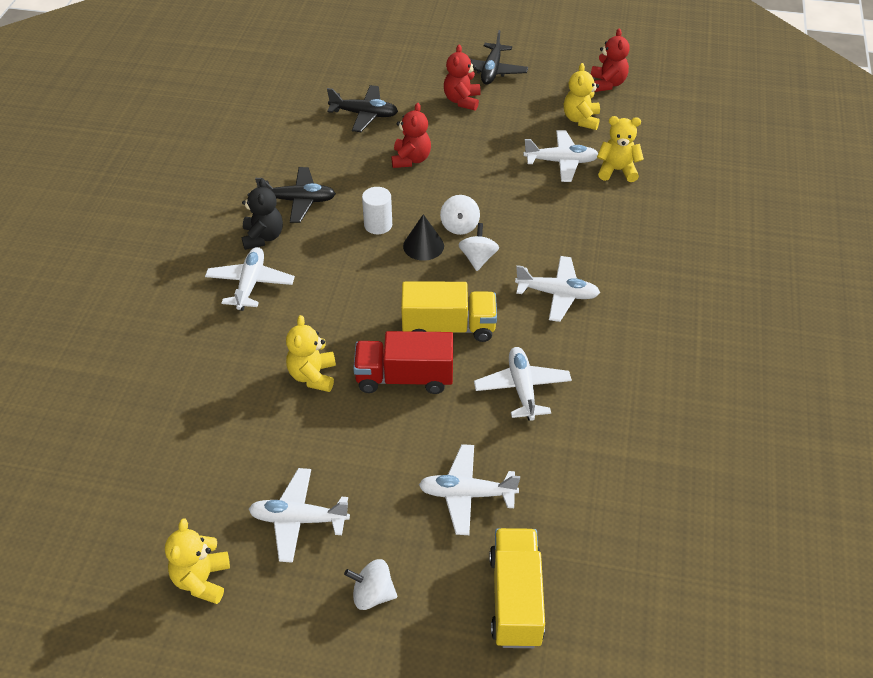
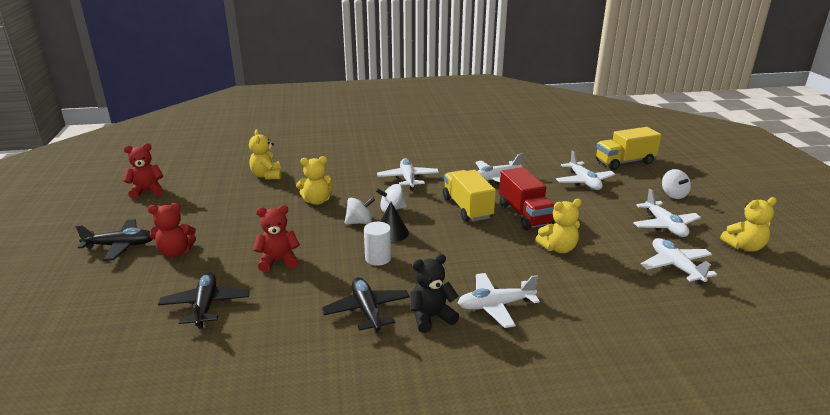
camera: 110 degrees left, 20 degrees down
(561, 162) = (262, 195): white plane -> white plane (675, 267)
(581, 120) = (202, 195): yellow teddy bear -> yellow teddy bear (317, 201)

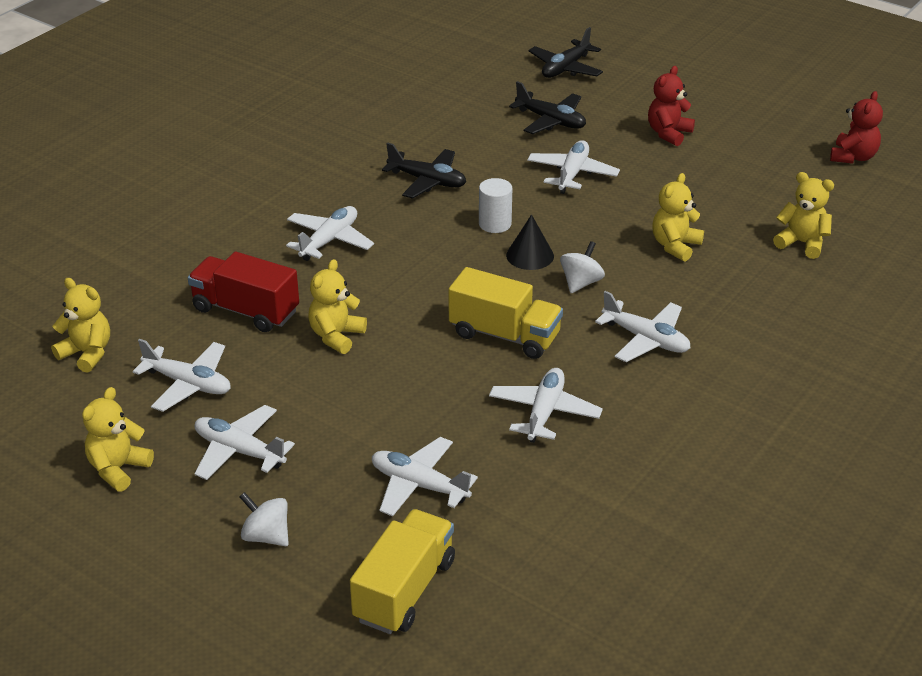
camera: 135 degrees right, 10 degrees up
(120, 246) = (723, 113): black plane -> black plane (565, 68)
(278, 261) = (572, 174): red teddy bear -> white plane
(359, 222) = (582, 248): white spinning top -> none
(431, 317) = (369, 203): black teddy bear -> none
(524, 215) = (427, 365): red truck -> red truck (246, 310)
(745, 318) = (87, 353): none -> yellow teddy bear

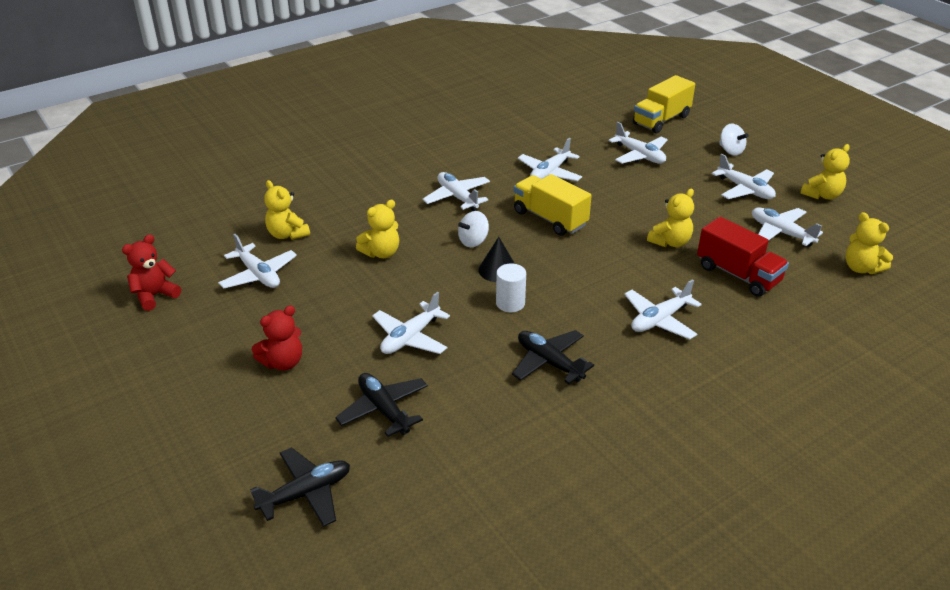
camera: 160 degrees left, 0 degrees up
(779, 196) = (258, 275): none -> white plane

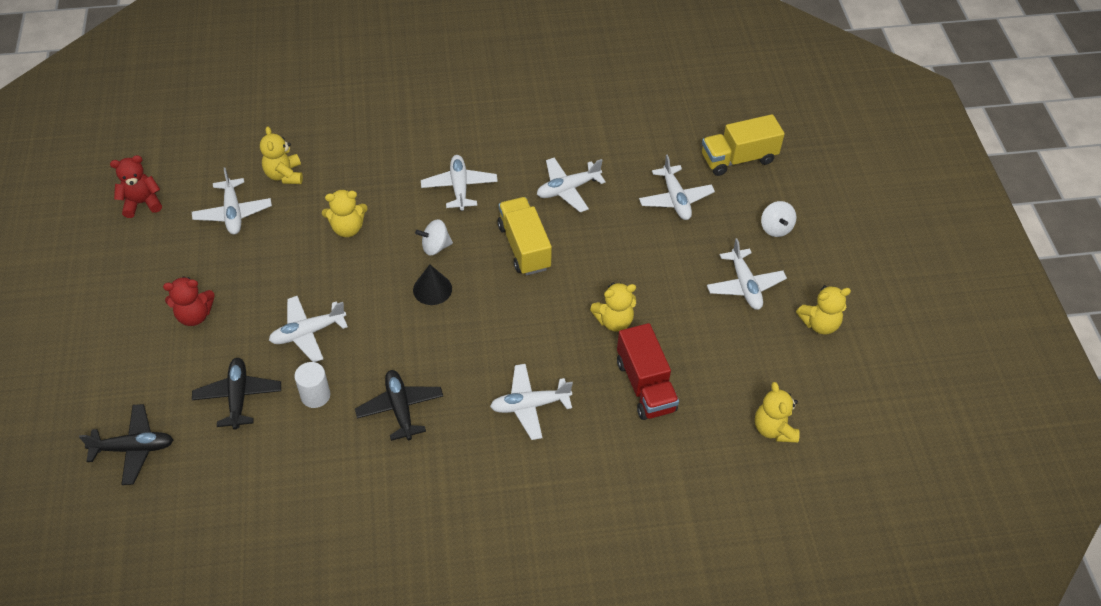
camera: 25 degrees right, 15 degrees up
(510, 303) = (415, 331): white cylinder -> white cylinder (315, 395)
(781, 233) = (732, 353): white plane -> none

